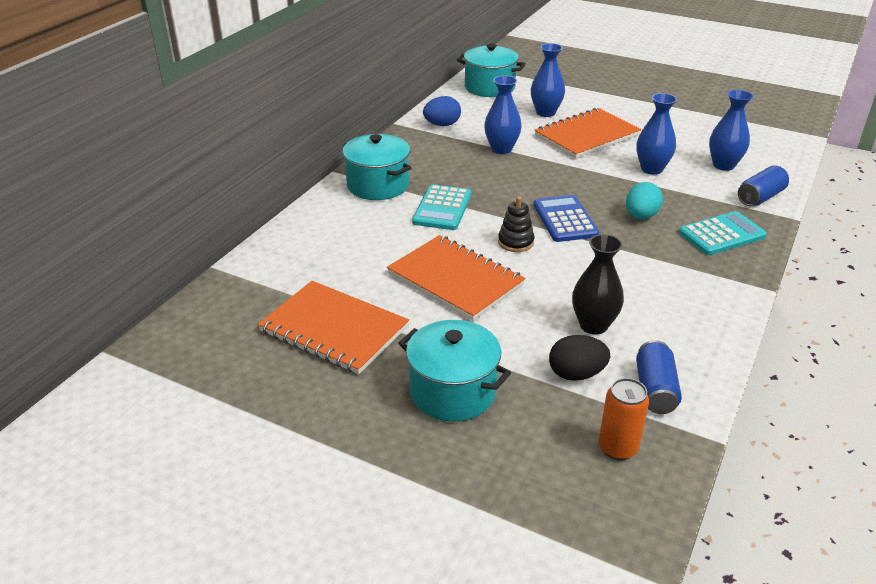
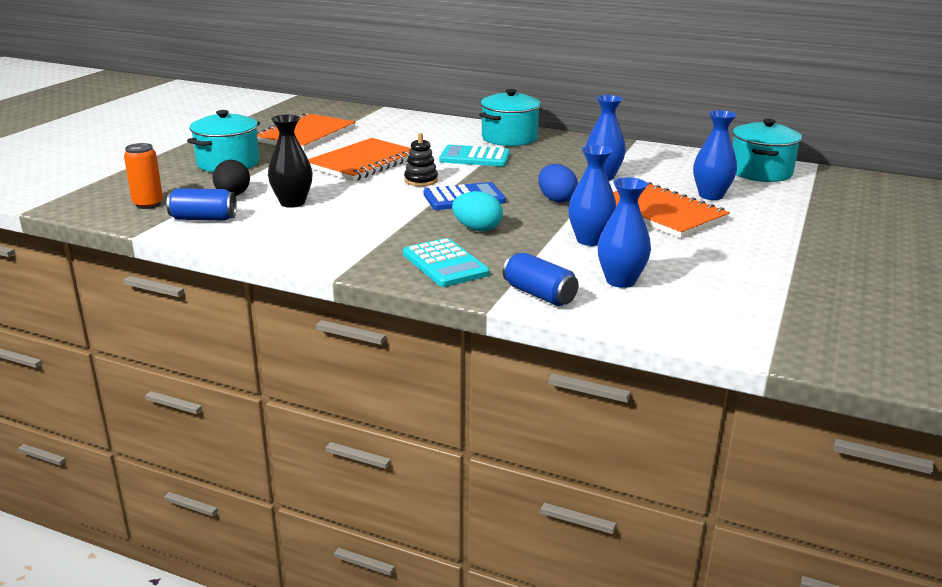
camera: 85 degrees right, 10 degrees down
(442, 125) = (645, 155): blue egg -> blue egg (556, 199)

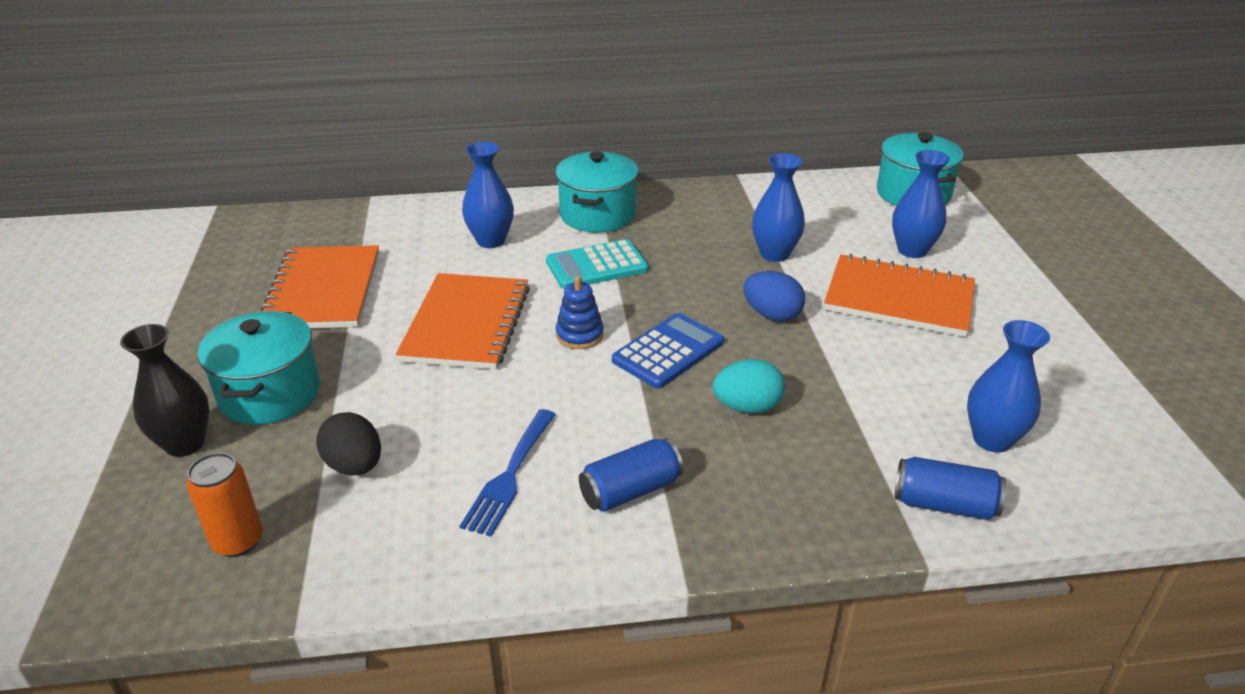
camera: 30 degrees left, 10 degrees up
(203, 218) = (365, 538): blue can -> blue can (630, 491)
(292, 203) = (460, 448): black vase -> black vase (185, 444)
(303, 218) = (510, 476): none -> blue fork
(421, 180) = (579, 335): black stacking toy -> blue stacking toy
(445, 264) = (785, 494): turquoise calculator -> none
(589, 240) = (885, 378): blue vase -> blue vase (491, 241)

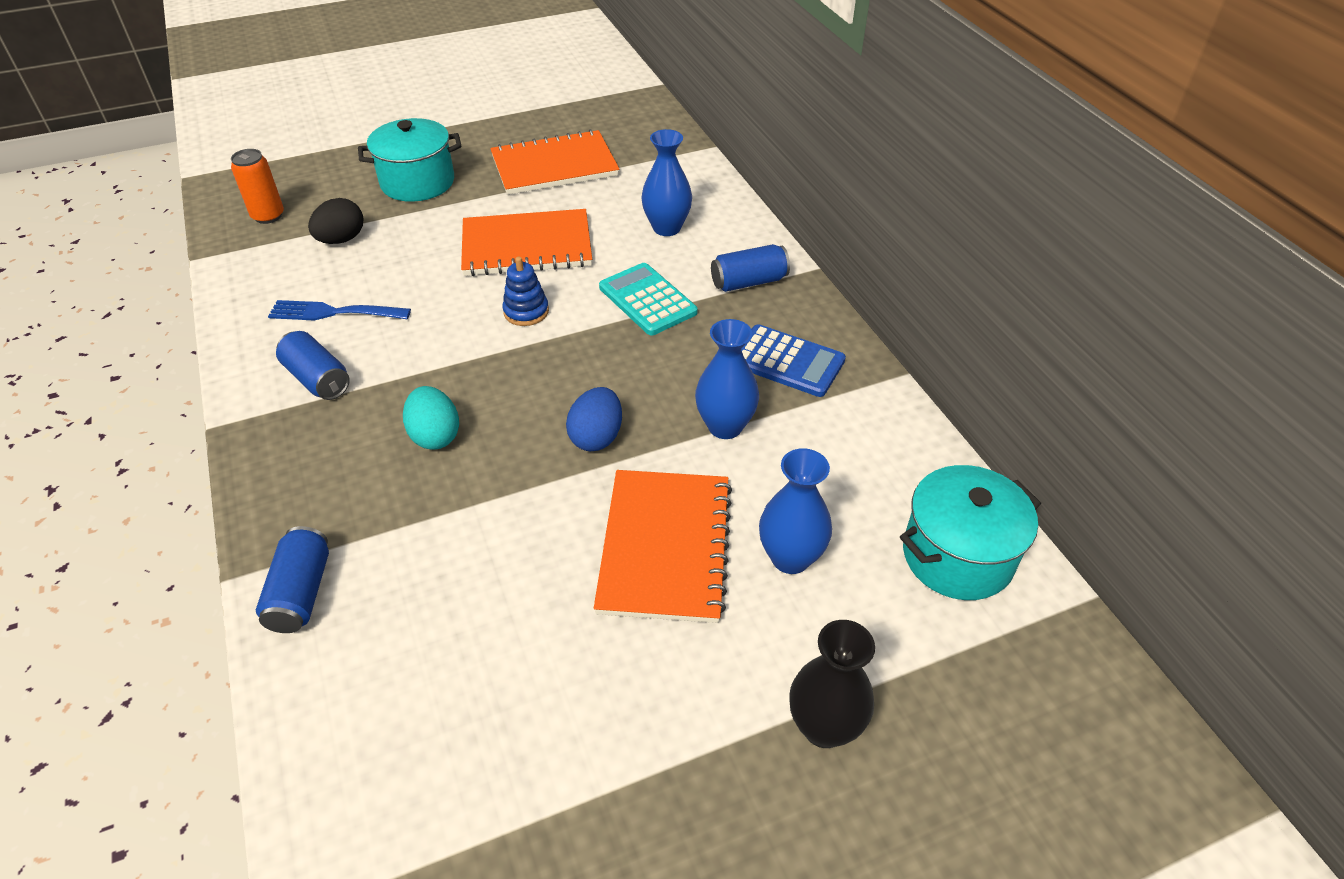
camera: 75 degrees right, 10 degrees up
(185, 444) = (360, 167): black vase -> black vase (824, 727)
(597, 214) = (749, 282): turquoise pot -> blue can
(668, 351) = (513, 371): blue calculator -> blue calculator (787, 362)
(992, 439) = (404, 637): blue vase -> none

